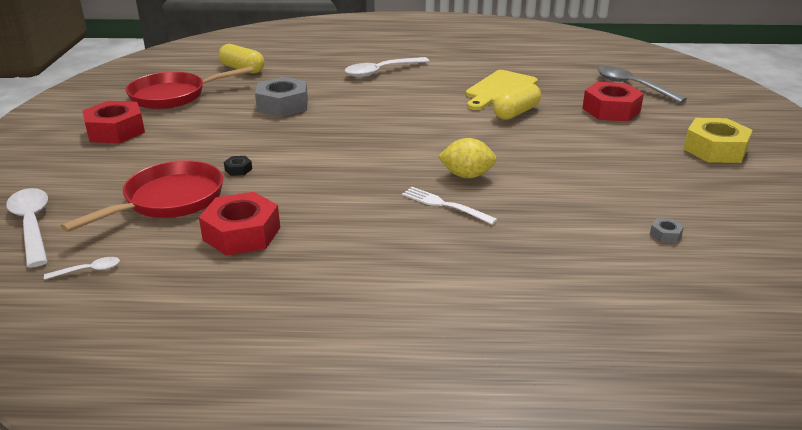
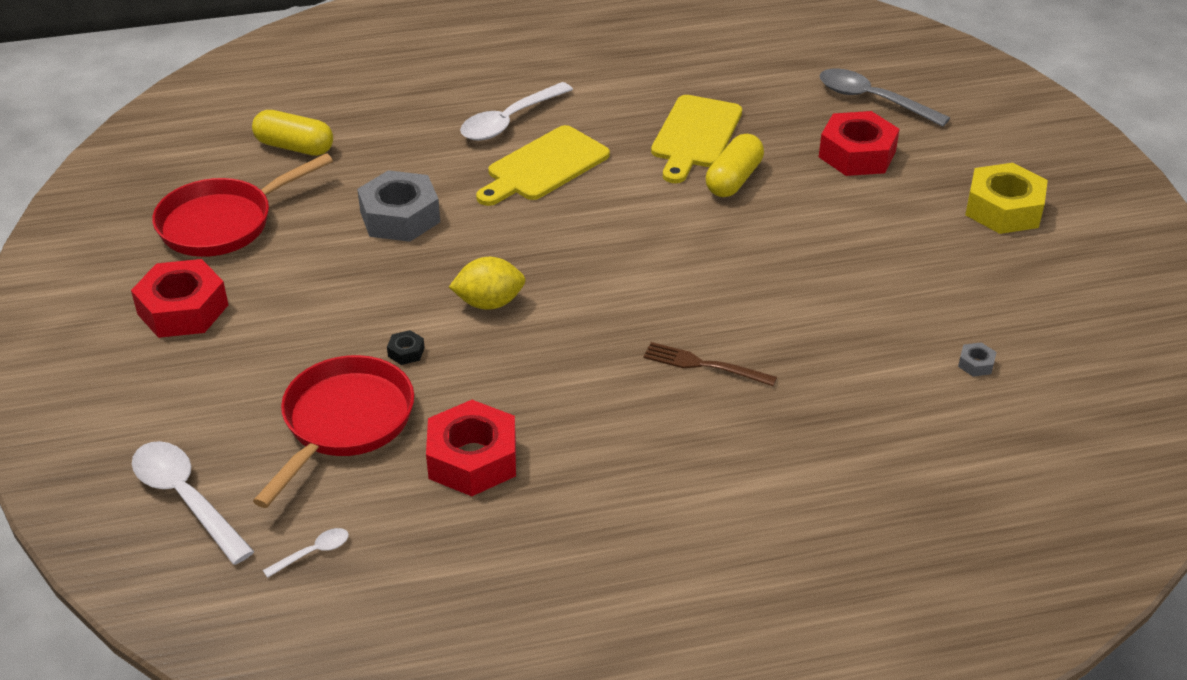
camera: 15 degrees left, 10 degrees up
(390, 93) = (544, 166): none -> yellow cutting board
(445, 205) = (704, 365): white fork -> brown fork
(467, 175) = (712, 309): yellow lemon -> yellow lemon (489, 303)

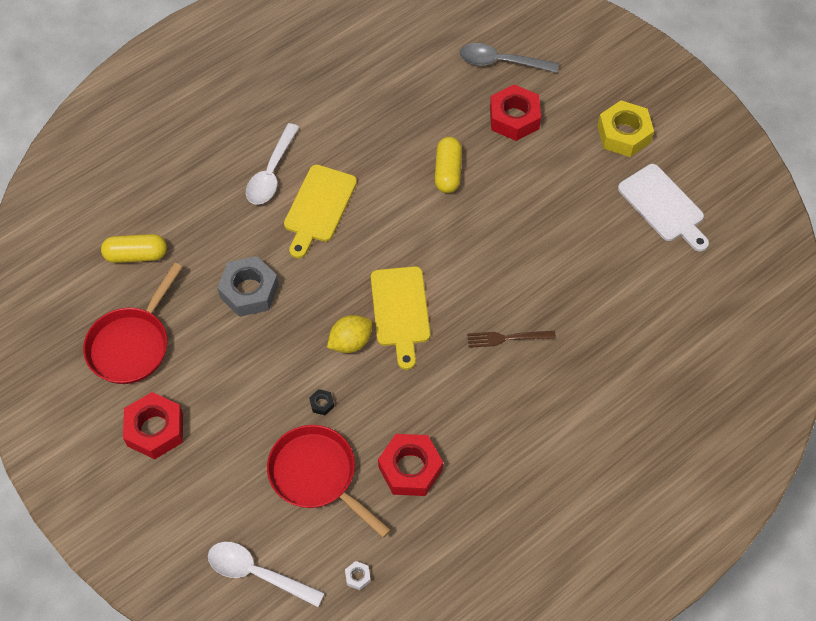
camera: 25 degrees left, 20 degrees up
(313, 553) = (357, 576): white spoon -> white nut
(344, 423) = (317, 475): red pan -> red pan turned 45 degrees counterclockwise
(695, 135) = (402, 140): yellow cutting board -> yellow cutting board (400, 311)
(976, 364) = (660, 272): grey nut -> none
(1020, 296) = (663, 206): none -> white cutting board

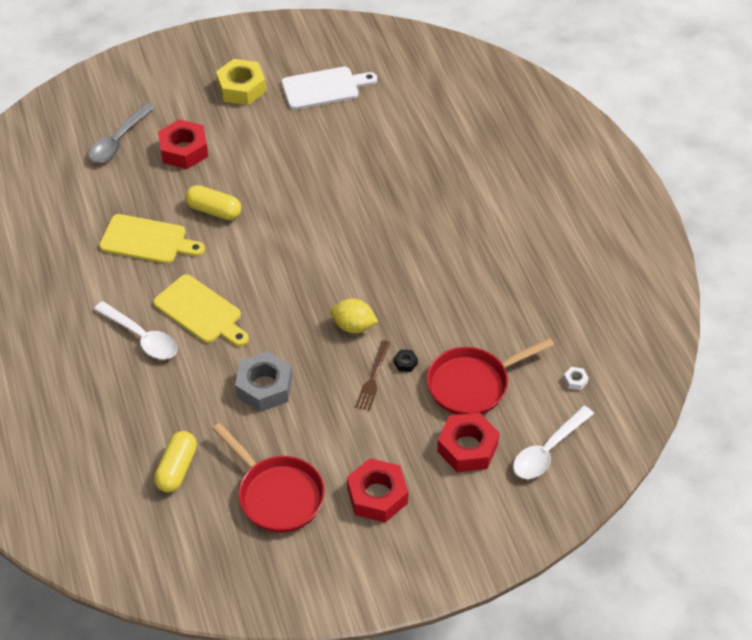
camera: 70 degrees left, 10 degrees down
(350, 342) = (353, 326): yellow lemon -> yellow lemon turned 60 degrees counterclockwise
(400, 311) = (339, 283): yellow cutting board -> yellow cutting board (147, 240)
(410, 468) = (492, 319): red nut -> red nut (467, 448)
(507, 338) = (399, 221): brown fork -> brown fork (373, 378)

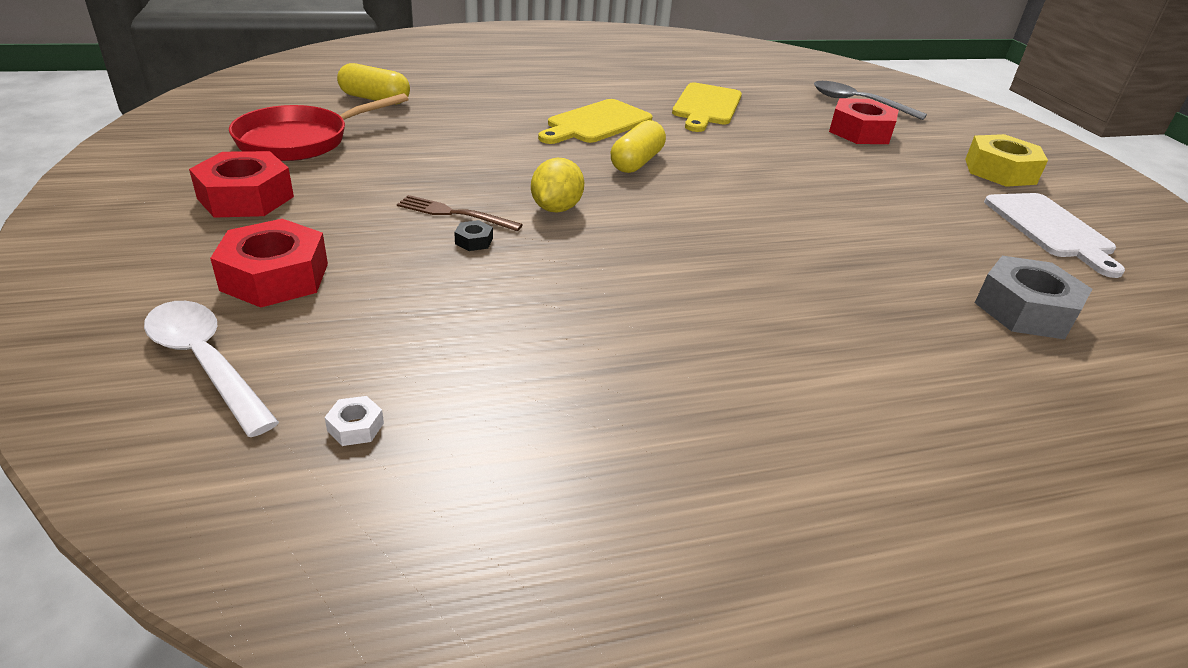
camera: 90 degrees right, 15 degrees down
(141, 337) = (563, 96): white spoon -> none
(214, 210) = (762, 140): yellow capsule -> yellow capsule (636, 162)
(264, 387) = (468, 146): grey nut -> grey nut (1024, 310)
(473, 384) = (404, 297): red pan -> none

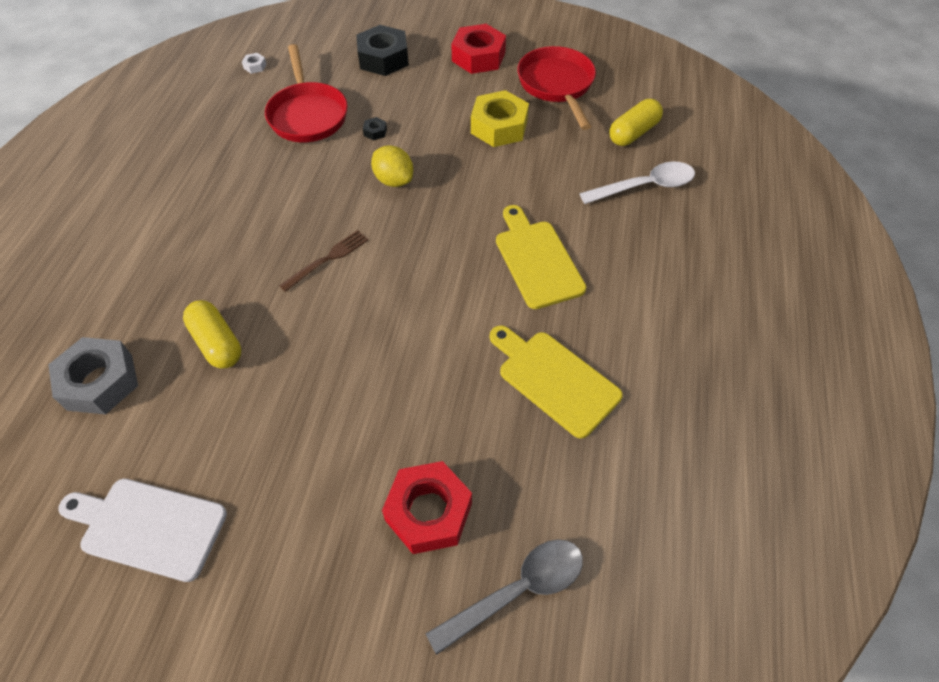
camera: 120 degrees right, 20 degrees up
(206, 363) = (327, 36): white spoon -> white spoon (644, 186)
(275, 277) = (383, 58): red nut -> black nut
(454, 214) = (413, 132): brown fork -> brown fork (328, 259)
(472, 310) = (307, 114): none -> red pan
(636, 162) = (444, 255): yellow capsule -> yellow capsule (217, 343)
(1000, 171) = (262, 603): yellow nut -> yellow nut (499, 127)

